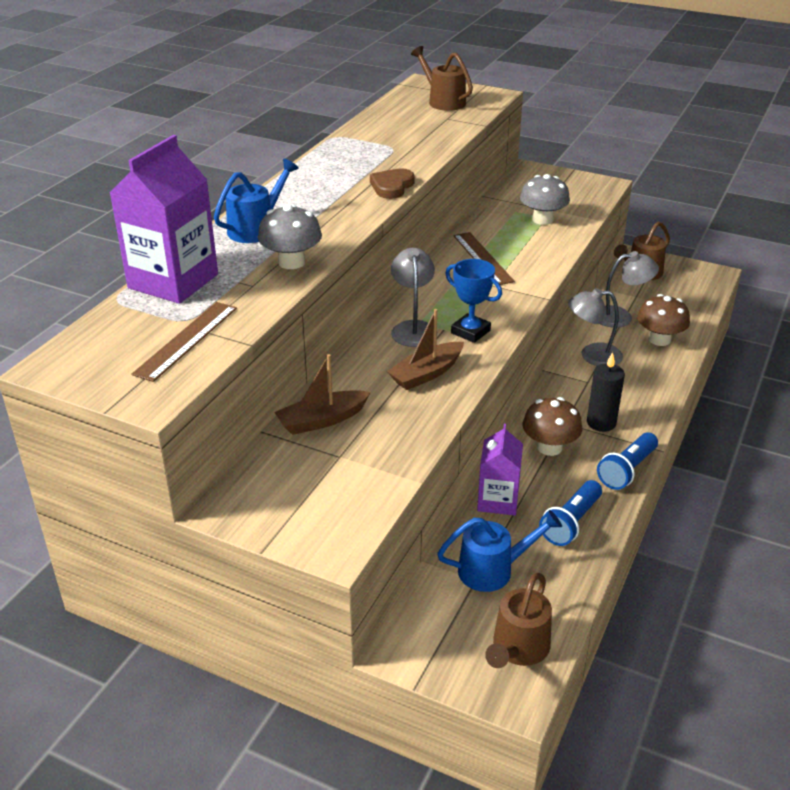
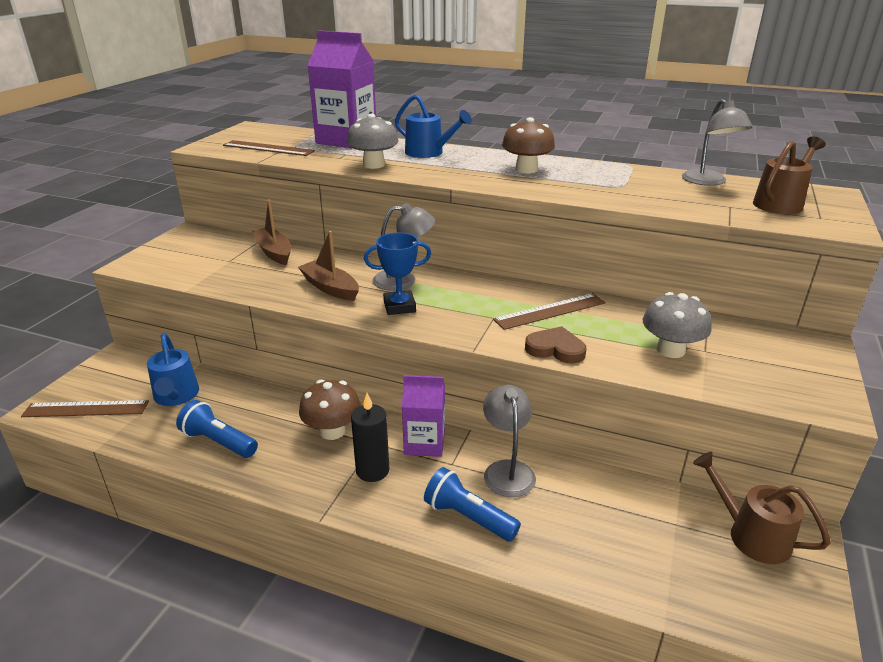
camera: 85 degrees right, 5 degrees down
(392, 186) = (527, 188): brown heart -> brown heart (555, 349)
(470, 332) = (399, 306): blue trophy -> blue trophy turned 45 degrees clockwise
(498, 500) = (260, 399): purple carton -> purple carton (424, 443)
(518, 650) = (86, 409): brown watering can -> brown ruler
(620, 317) = (610, 502): grey lamp -> grey lamp (708, 182)
(627, 470) = (288, 486): blue flashlight -> blue flashlight (468, 517)
(659, 339) = (564, 540): brown mushroom -> brown mushroom (526, 169)

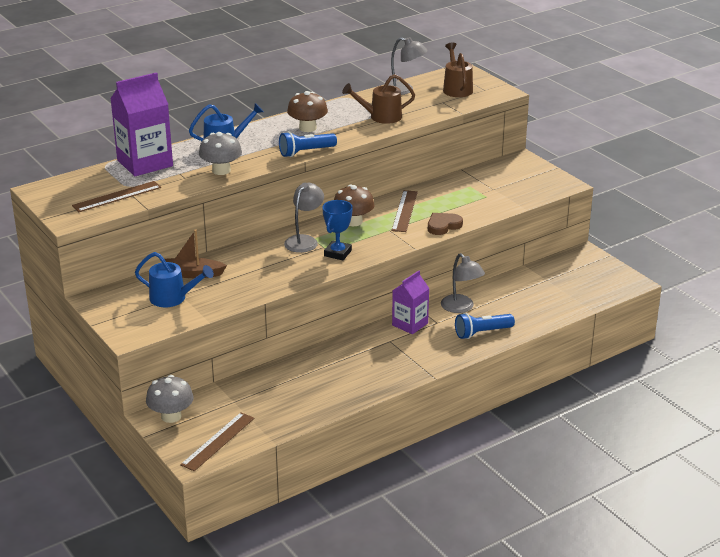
camera: 55 degrees left, 0 degrees up
(176, 397) = (249, 400): blue watering can -> blue watering can (173, 298)
(218, 442) = (324, 394): blue flashlight -> blue flashlight (305, 152)
(330, 288) = (280, 268): brown boat -> none
(332, 431) = (362, 351): brown mushroom -> brown mushroom (353, 222)
(372, 470) = (414, 349): black candle -> none
(507, 470) = (461, 308): grey lamp -> grey lamp turned 150 degrees counterclockwise
(670, 350) = (482, 197): grey mushroom -> grey mushroom (171, 416)
(750, 534) = (572, 265): brown watering can -> brown watering can (380, 117)

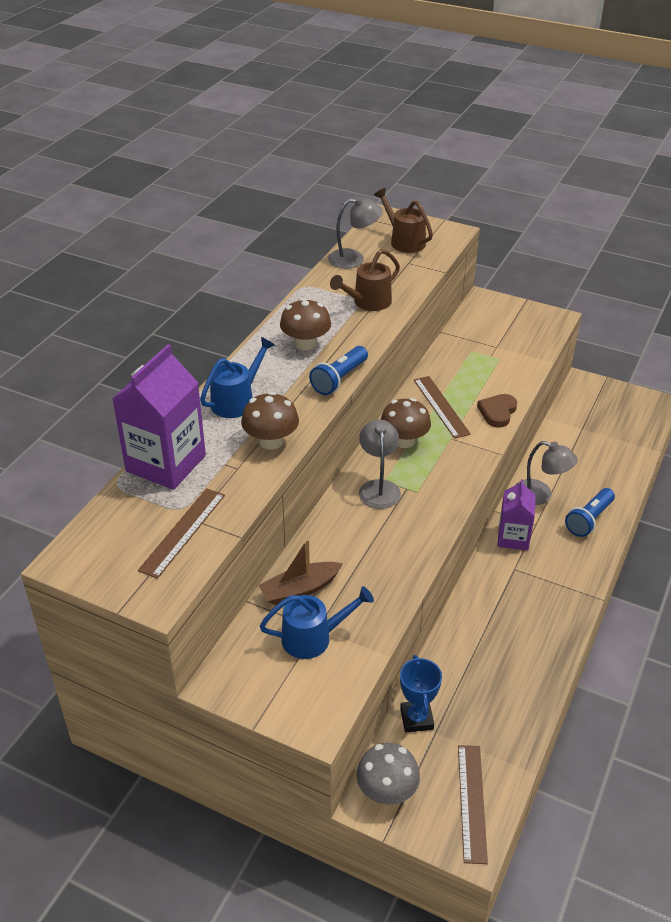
camera: 30 degrees left, 10 degrees up
(221, 170) = (271, 441): grey mushroom -> brown mushroom
(337, 253) = (430, 491): blue trophy -> blue trophy (416, 719)

